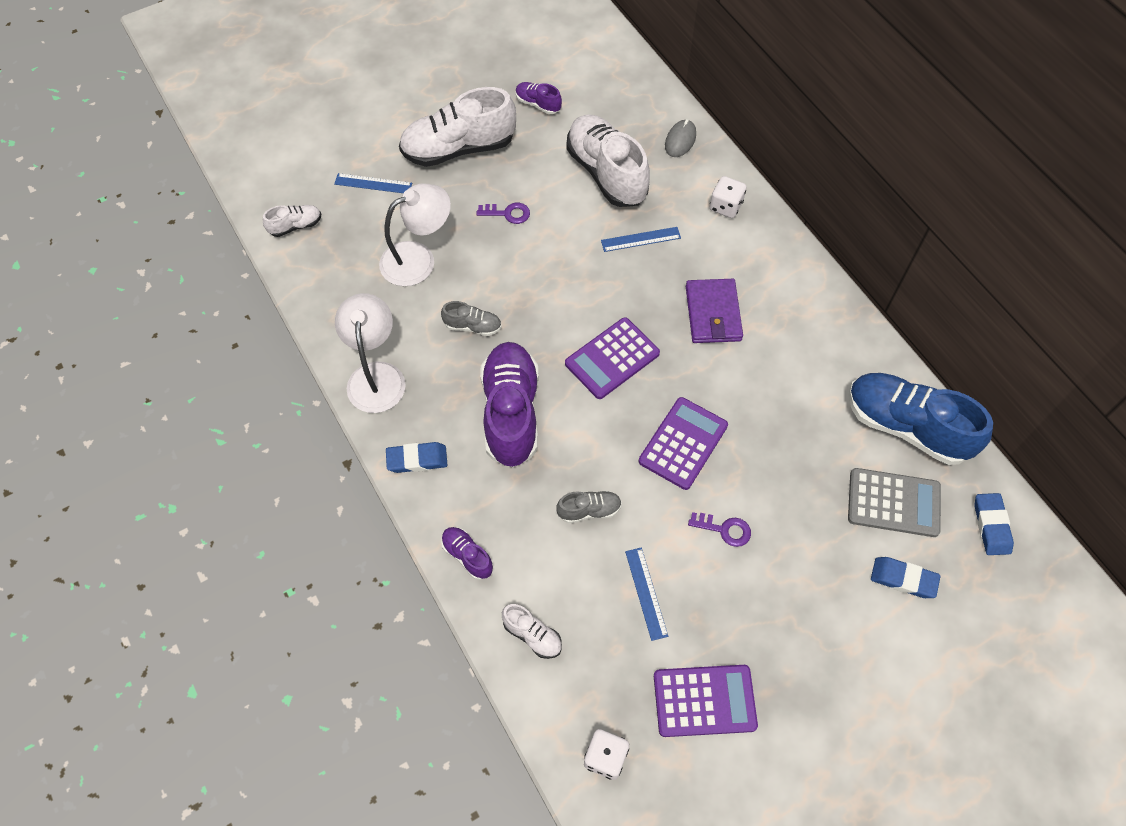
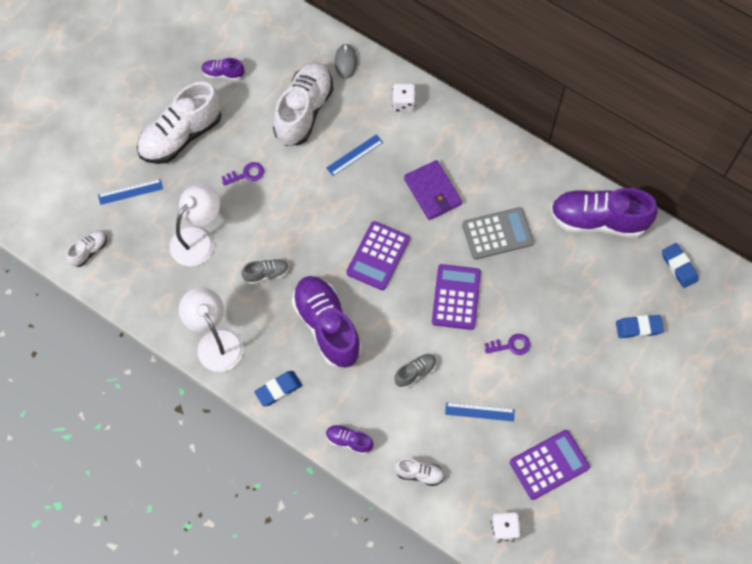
camera: 25 degrees left, 5 degrees up
(606, 173) = (304, 111): white shoe -> white shoe turned 75 degrees clockwise
(646, 593) = (479, 412): blue ruler -> blue ruler turned 45 degrees counterclockwise
(893, 502) = (611, 278): grey calculator -> grey calculator (497, 233)
(906, 427) = (598, 220): blue shoe -> purple shoe

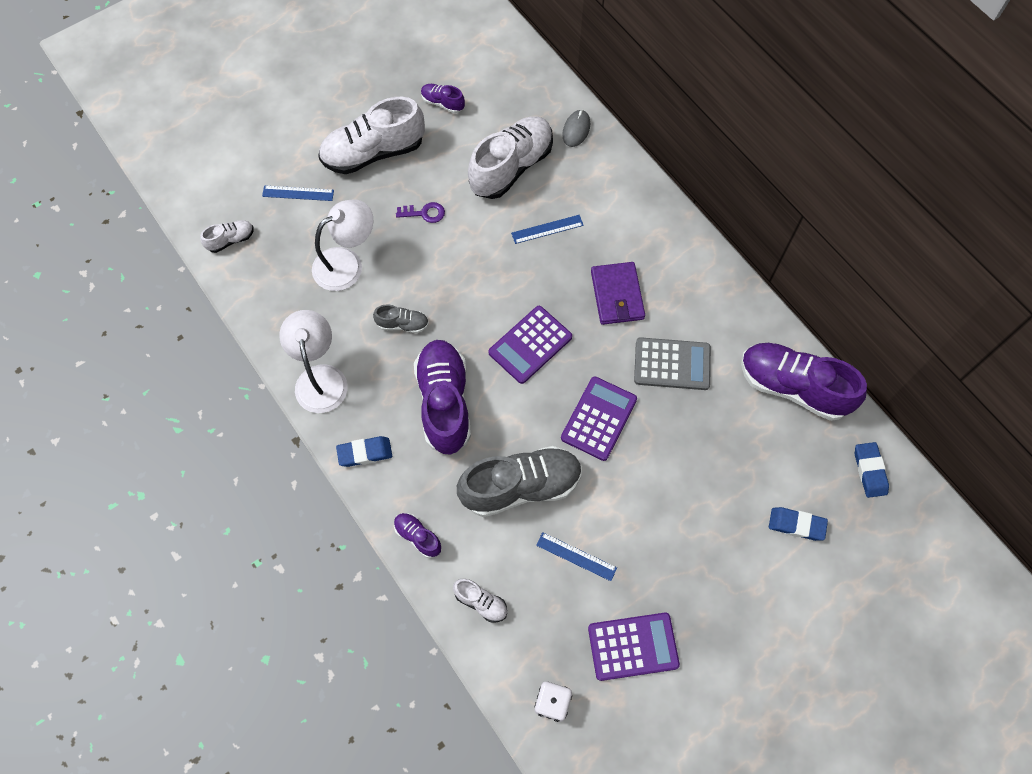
camera: 20 degrees right, 0 degrees up
(403, 103) = (621, 191): white dice -> none
(415, 372) = (521, 486): grey shoe -> grey shoe, size x2.18
(511, 345) = (640, 494): purple key -> none

